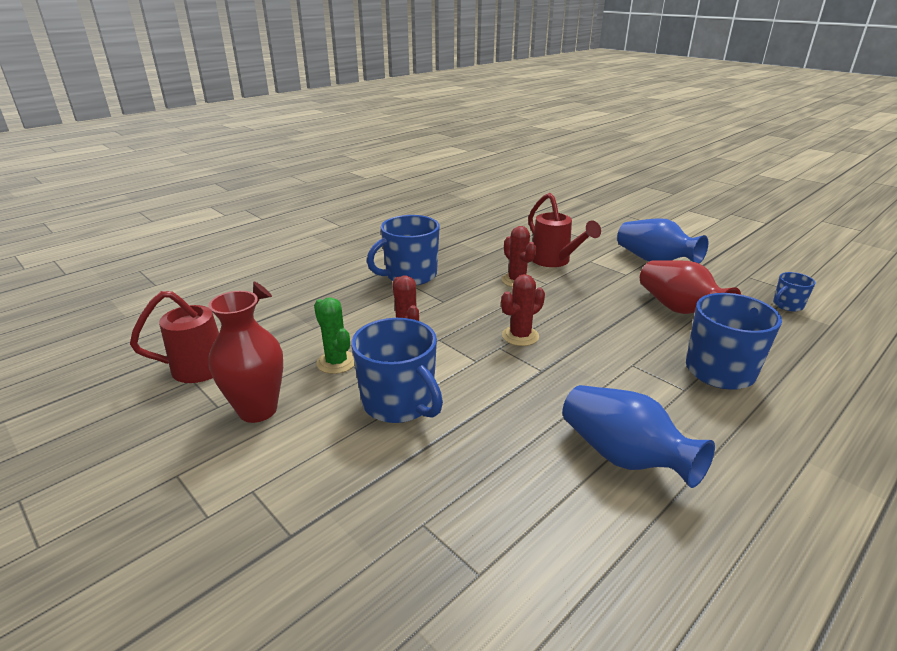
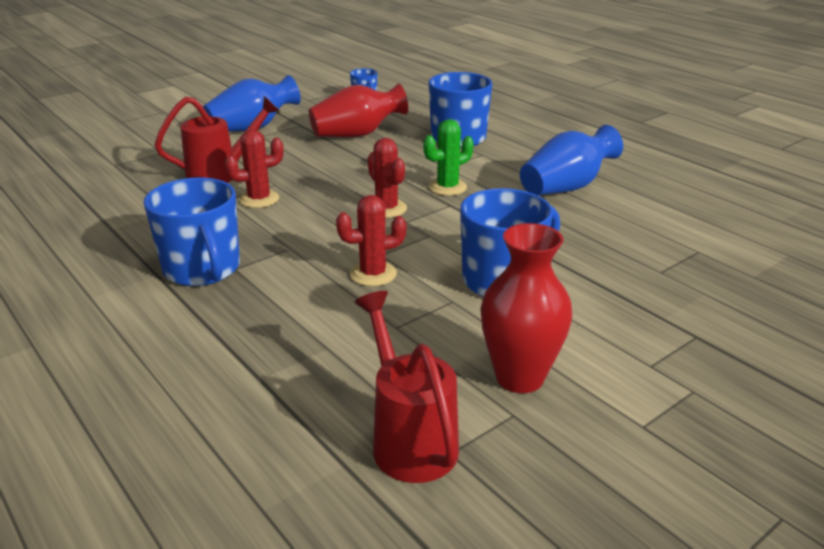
camera: 85 degrees left, 0 degrees up
(336, 362) = (421, 323): green cactus -> green cactus (447, 187)

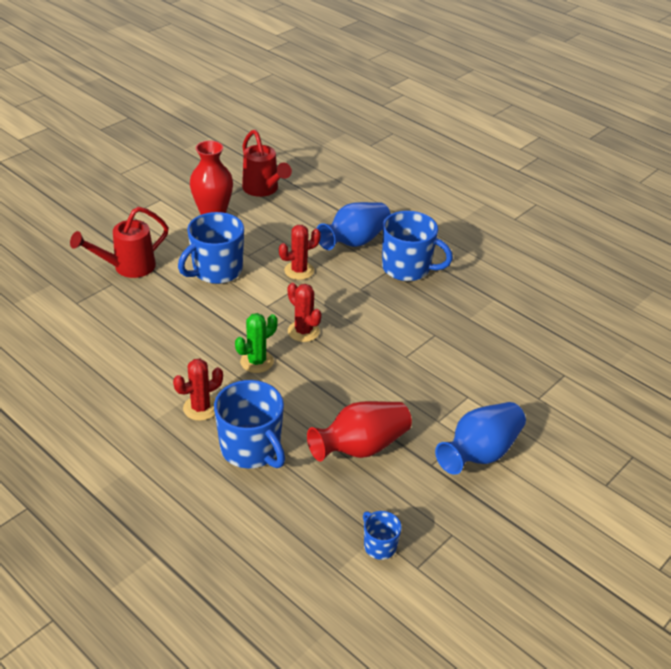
camera: 170 degrees right, 10 degrees up
(202, 269) = (407, 268): blue mug -> blue mug turned 150 degrees clockwise
(221, 174) = (459, 367): red watering can -> red watering can (127, 267)
(259, 199) = (408, 336): red cactus -> red cactus (200, 408)
(566, 187) = (152, 369): blue vase -> blue vase (354, 241)

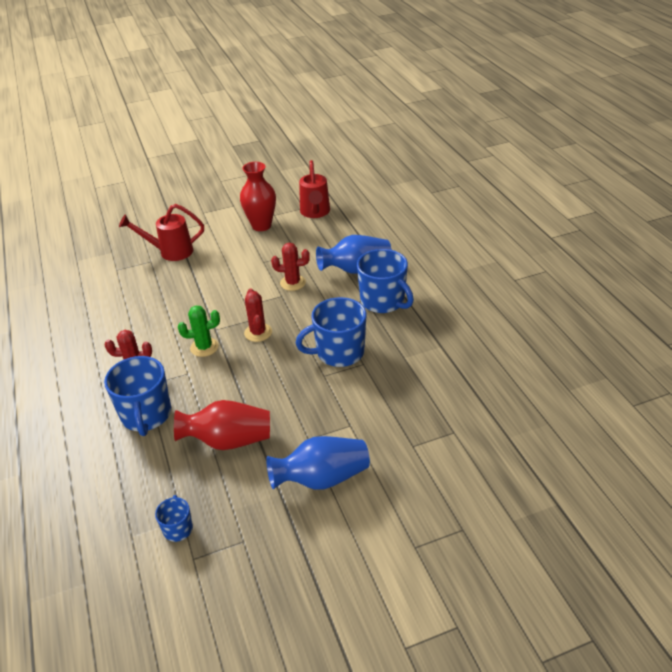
camera: 30 degrees right, 0 degrees up
(216, 271) = (230, 268): blue mug -> blue mug (339, 352)

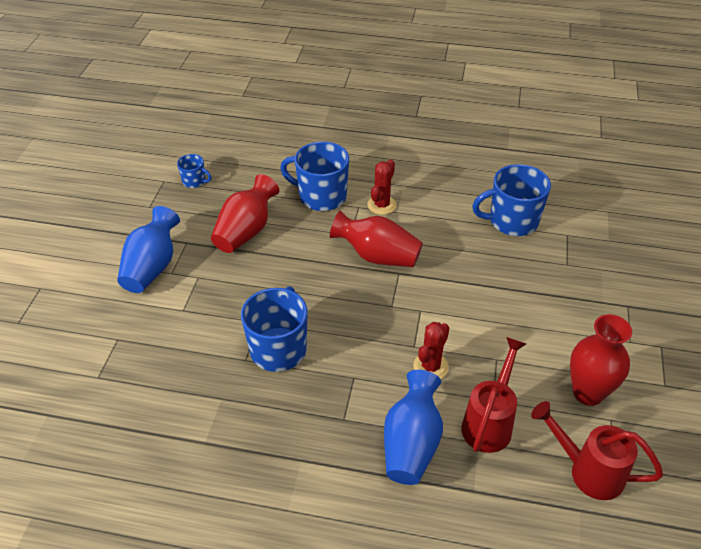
camera: 120 degrees right, 5 degrees up
(170, 252) = (577, 285): red watering can -> red watering can (489, 422)
(204, 347) = (377, 256): green cactus -> red vase
(258, 332) = (366, 301): red cactus -> none
(383, 301) = (325, 434): blue mug -> blue mug (512, 221)

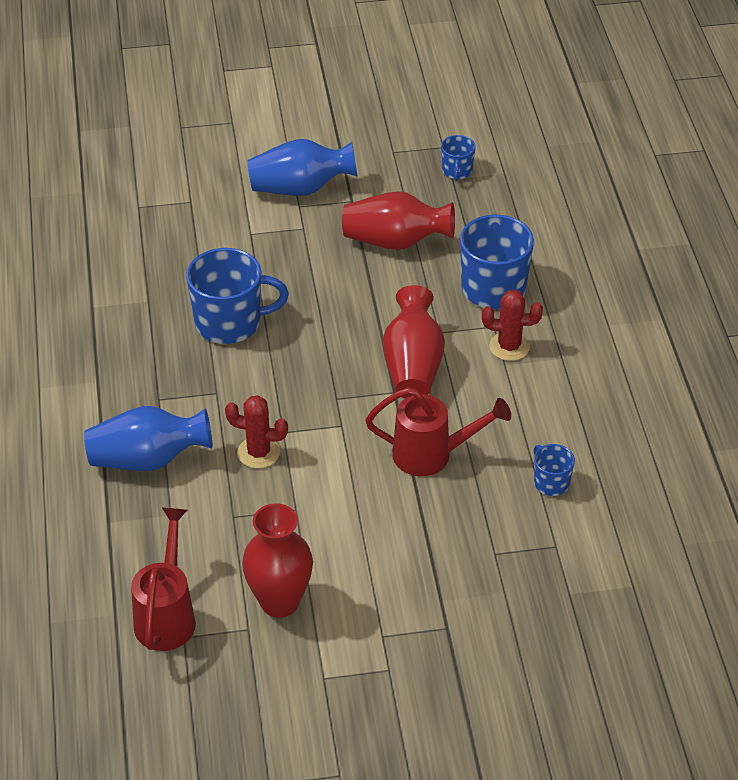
camera: 70 degrees right, 0 degrees up
(489, 422) = (201, 519): red watering can -> red watering can (432, 455)
(512, 221) = (551, 482): blue mug -> blue mug, size x0.50

